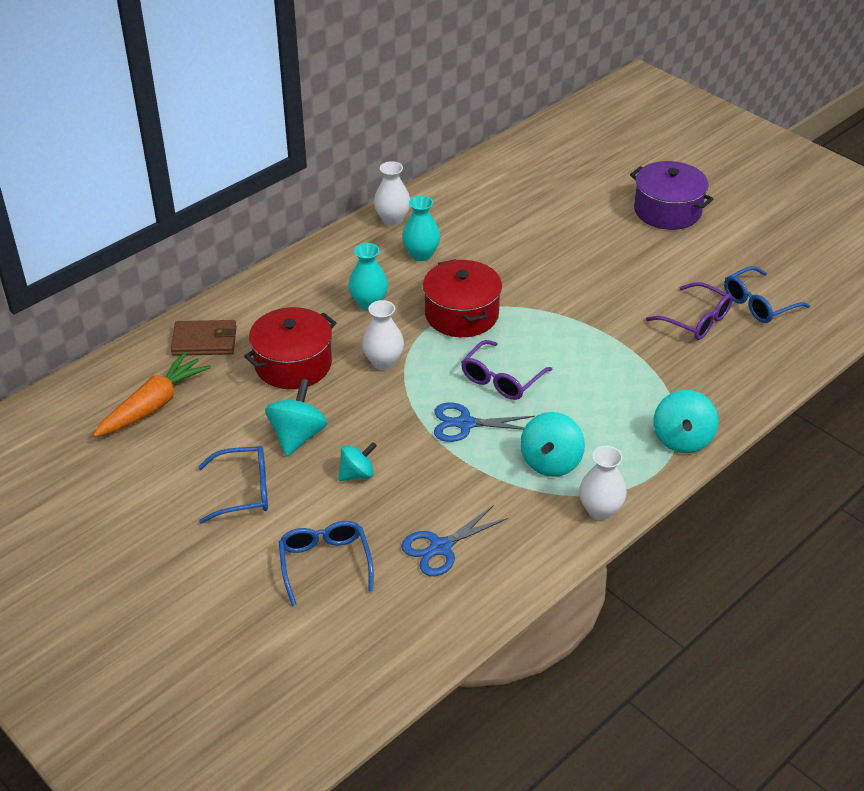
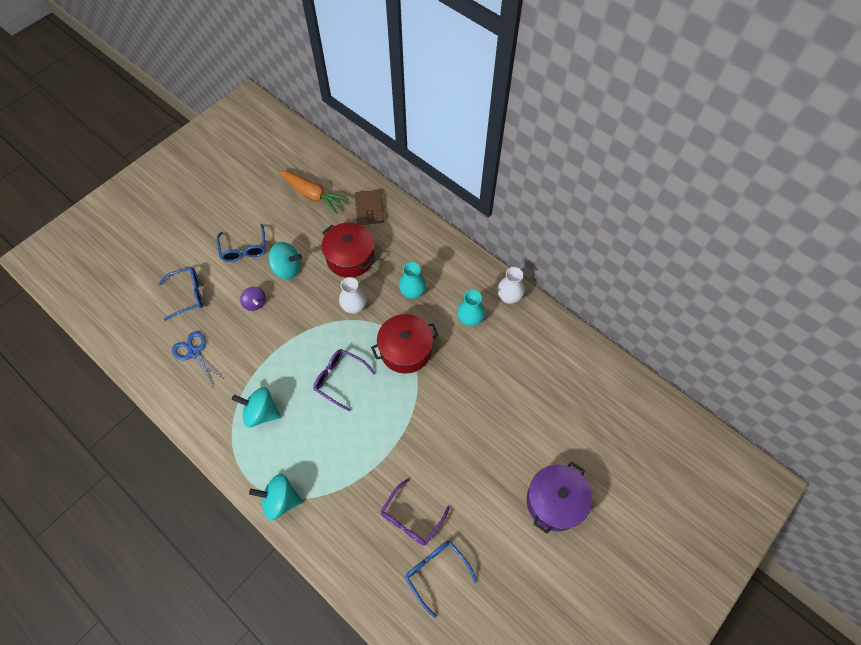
camera: 85 degrees right, 20 degrees up
(357, 474) = (255, 303): turquoise spinning top -> purple spinning top
(465, 424) = (297, 359): blue scissors -> none
(600, 510) = (218, 444): white vase -> none

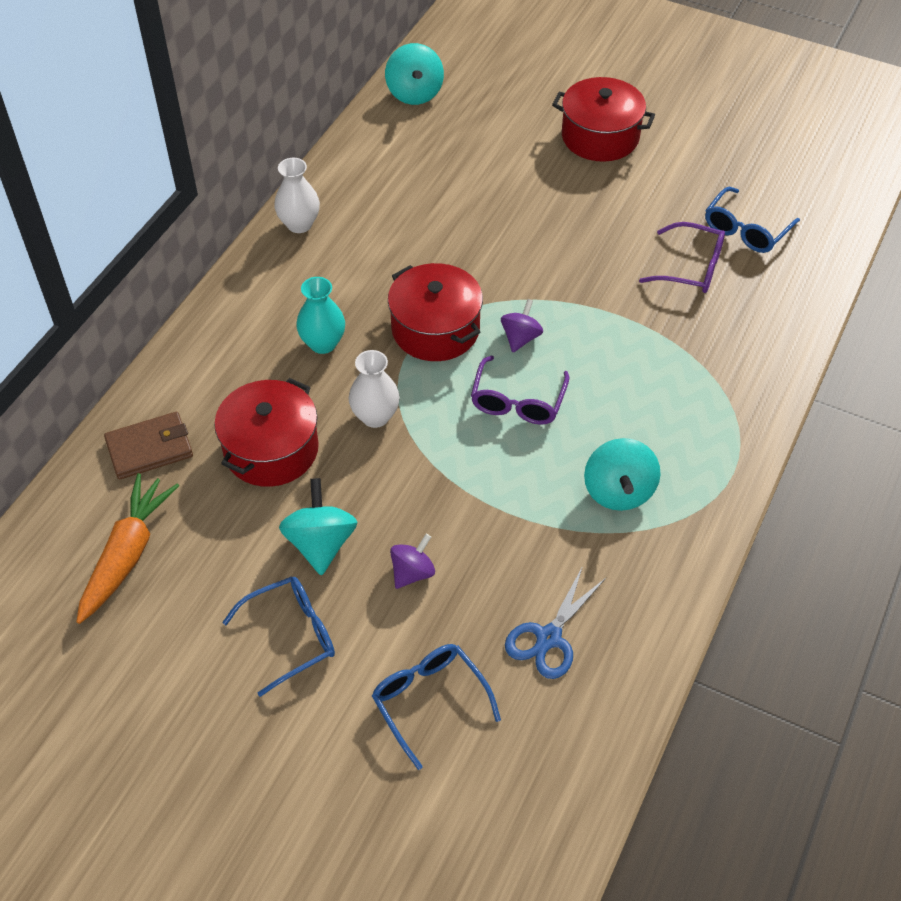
camera: 105 degrees left, 10 degrees down
(280, 500) = (742, 421): turquoise spinning top -> turquoise spinning top (414, 93)
(385, 394) = (520, 338): none -> purple spinning top
(470, 319) = (354, 262): turquoise vase -> none
(555, 501) = (600, 136): purple pot -> red pot

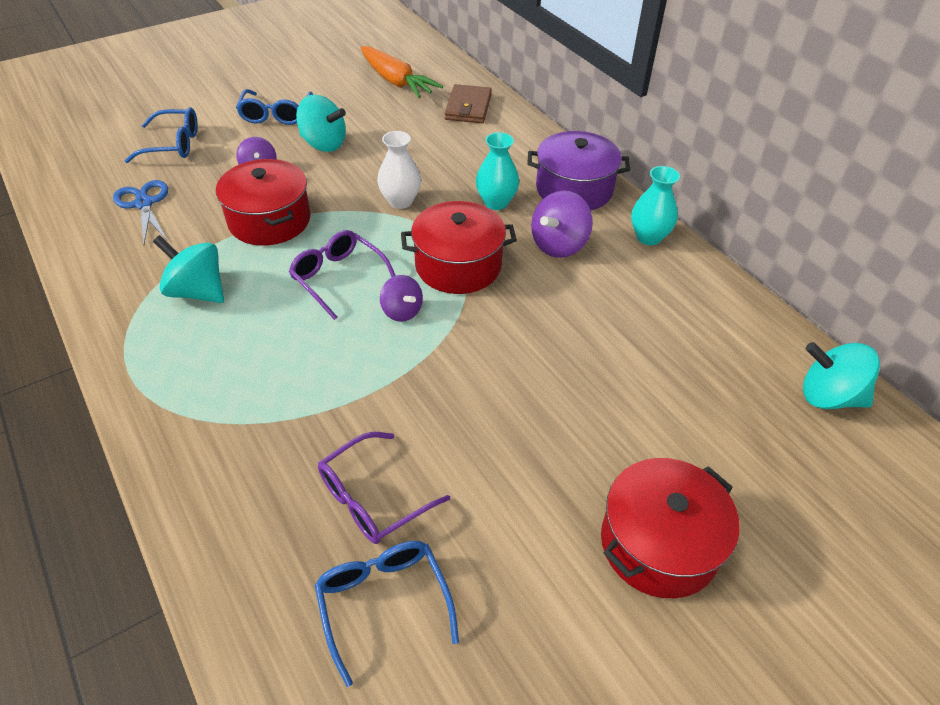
camera: 120 degrees right, 5 degrees down
(259, 296) = (574, 189): none -> purple pot
(271, 449) = (419, 149): red pot -> red pot (269, 220)
(299, 224) = (648, 237): white vase -> turquoise vase
(355, 276) = (558, 245): none -> purple spinning top

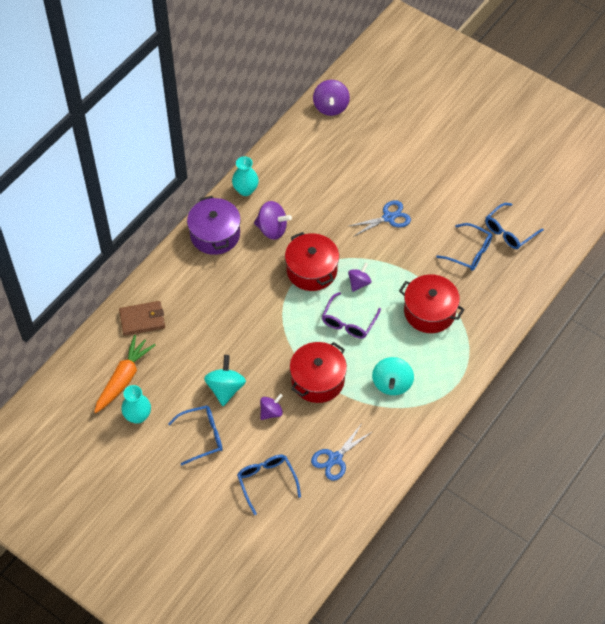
camera: 110 degrees left, 10 degrees up
(372, 498) = (469, 252): purple glasses -> blue glasses
(400, 201) = (268, 319): white vase -> none
(496, 202) = (246, 270): turquoise vase -> turquoise vase (138, 416)
(519, 395) = (388, 217): none -> blue scissors
(659, 544) = (438, 154): red pot -> red pot (429, 312)
(828, 396) = (331, 107): turquoise spinning top -> purple spinning top

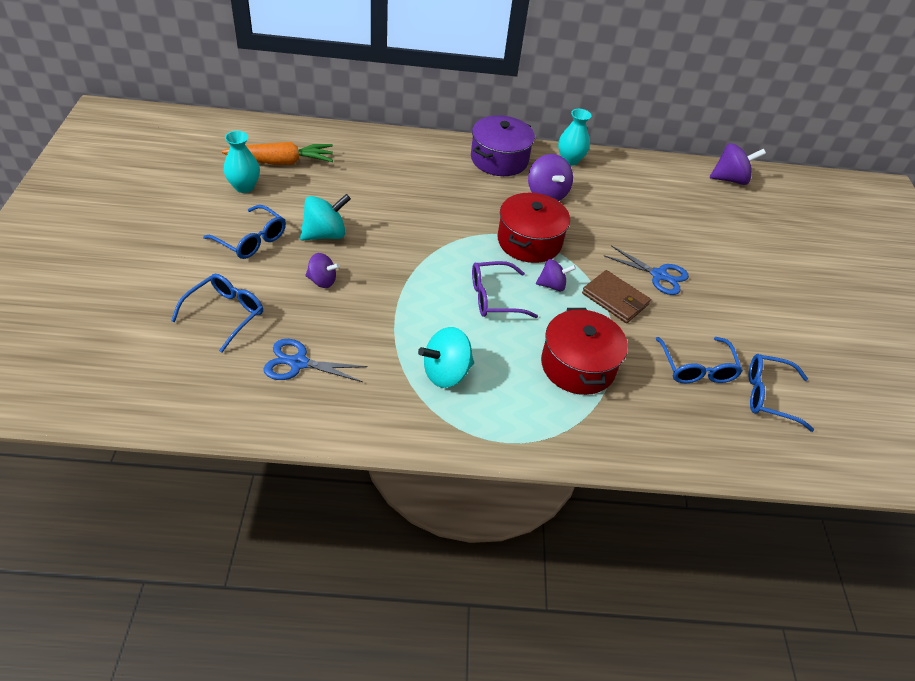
camera: 50 degrees right, 10 degrees down
(142, 319) = (359, 150): brown wallet -> brown wallet (615, 299)
(317, 380) = (395, 302): red pot -> none
(331, 107) = (730, 179): purple spinning top -> purple spinning top turned 150 degrees counterclockwise

